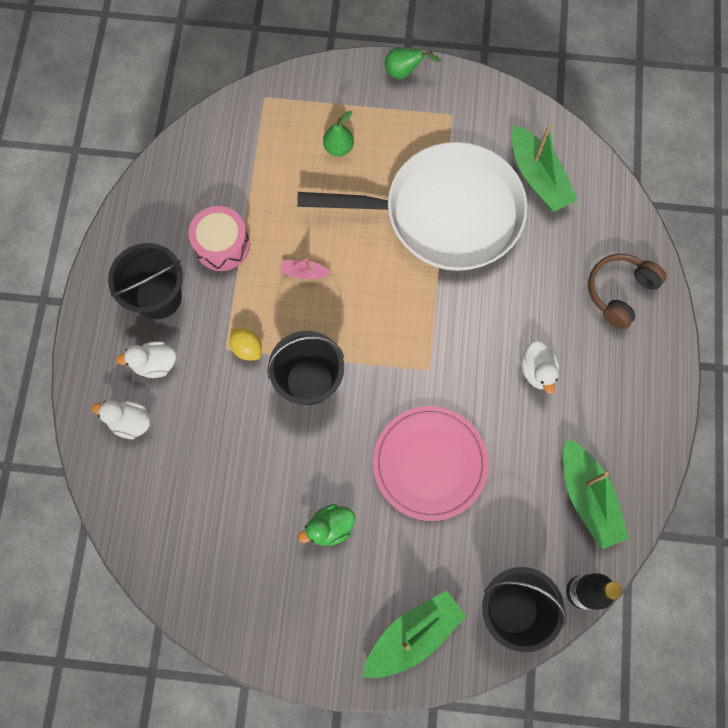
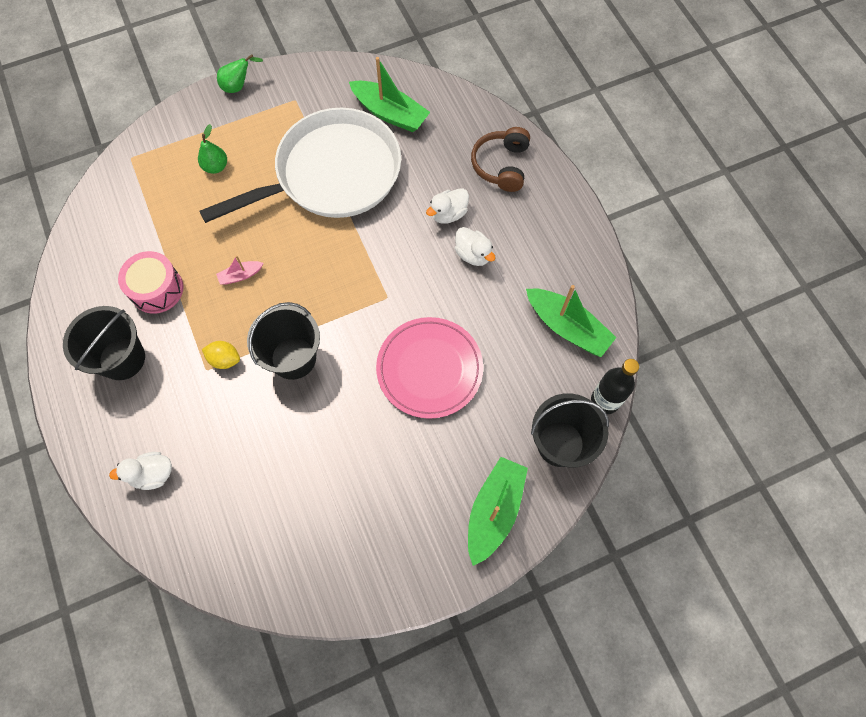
camera: 30 degrees left, 5 degrees down
(155, 364) = (149, 414): white duck -> white duck (448, 214)
(330, 527) = (376, 464): green duck -> none

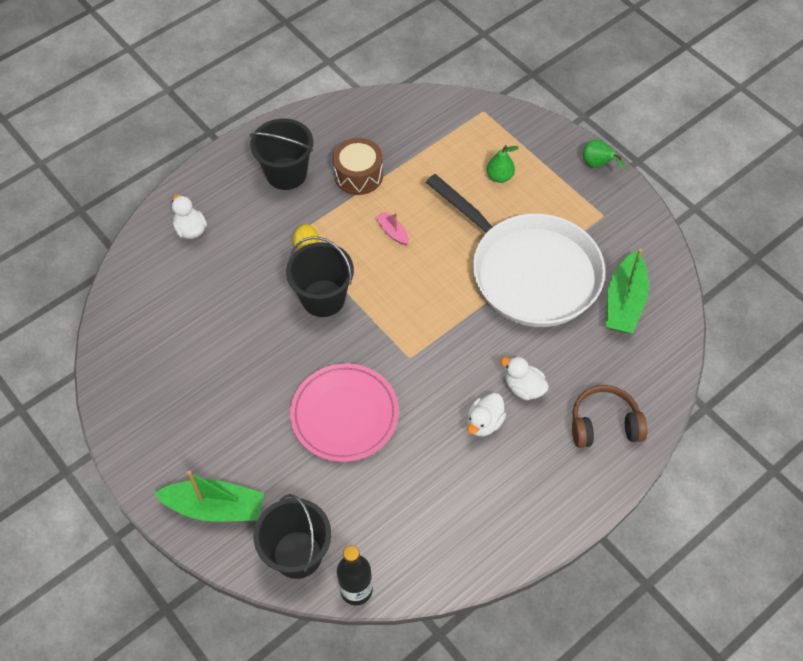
camera: 75 degrees right, 10 degrees down
(157, 289) = (358, 175): pink drum -> brown drum
(567, 327) = (429, 534): green boat -> none

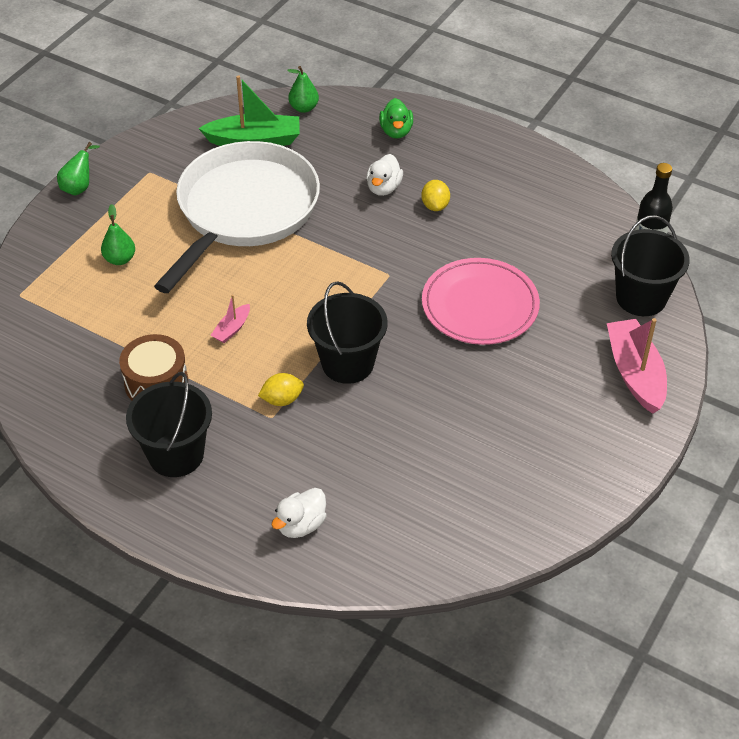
camera: 110 degrees left, 10 degrees down
(215, 507) = (635, 373): green boat -> pink boat
(484, 423) = (435, 206): white duck -> yellow lemon
(604, 424) = (396, 131): brown headphones -> green duck
(663, 355) = (304, 108): none -> green pear

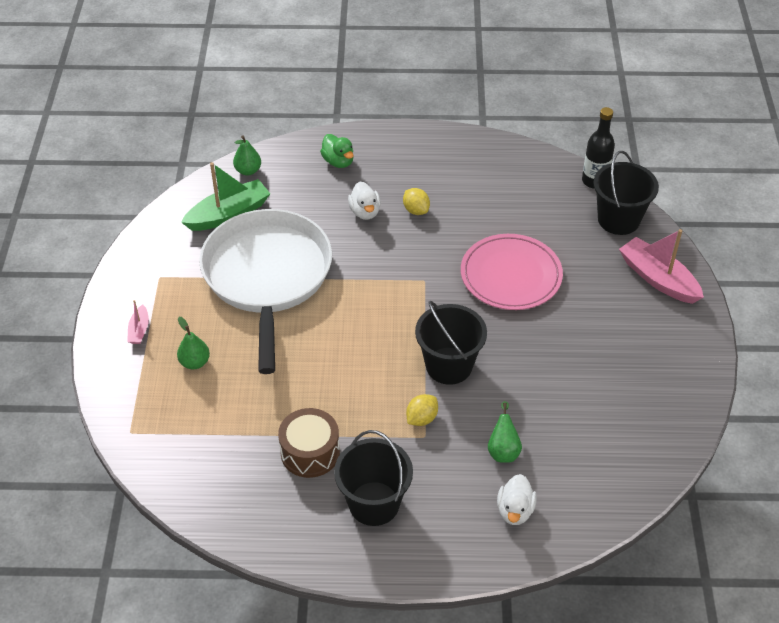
camera: 30 degrees left, 0 degrees up
(79, 187) = (107, 315): green pear -> green pear (503, 450)
(232, 329) = (336, 379): pink boat -> pink boat (139, 330)

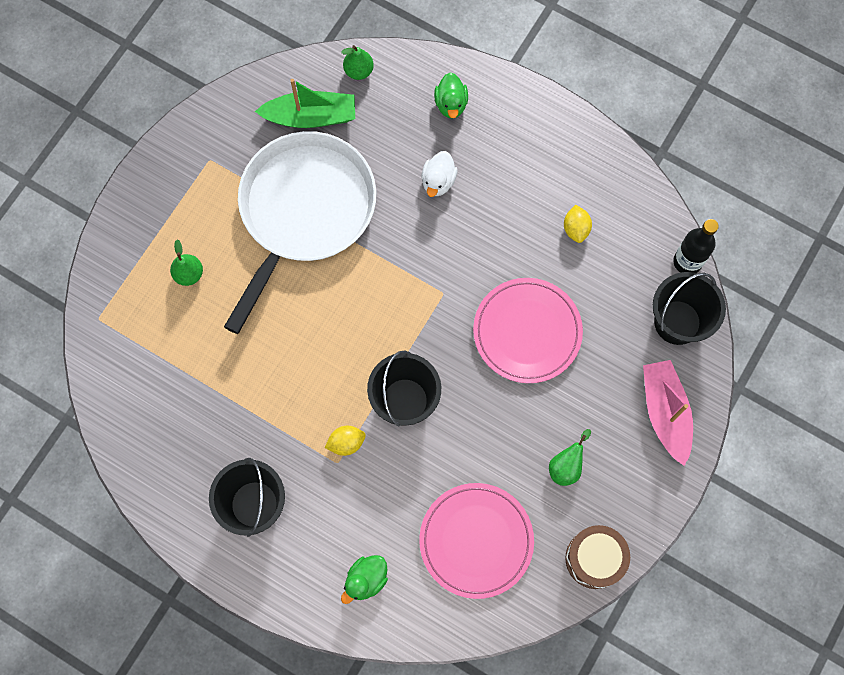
camera: 30 degrees right, 25 degrees up
(139, 330) = (161, 212): pink boat -> none
(310, 452) = (232, 423): brown drum -> brown drum (595, 559)
(416, 210) = (488, 205): yellow lemon -> yellow lemon (576, 229)
(503, 450) = (395, 515): green pear -> green pear (566, 466)
(515, 510) = (366, 580): white duck -> green duck
(584, 435) = (476, 541): none -> pink plate

